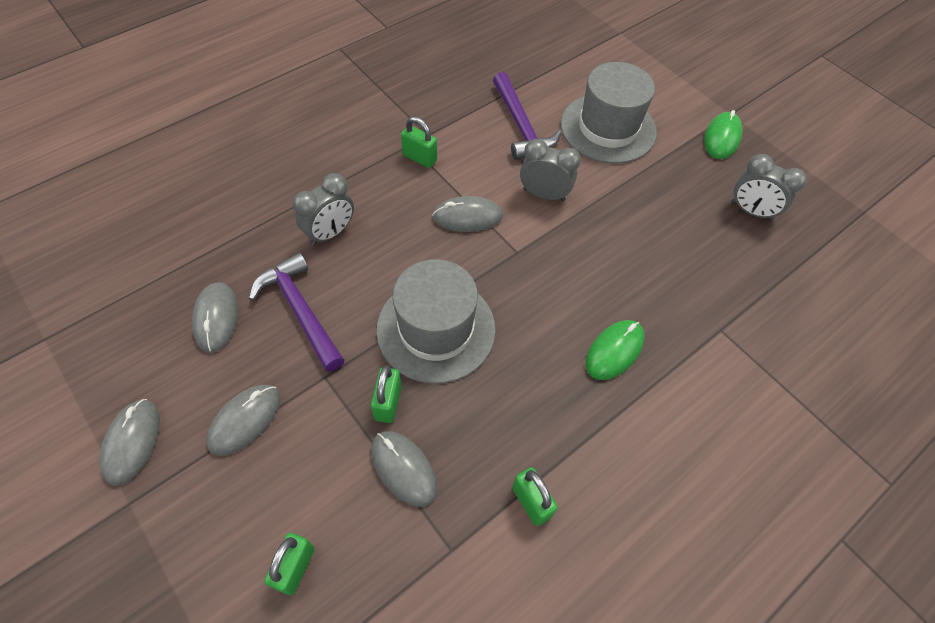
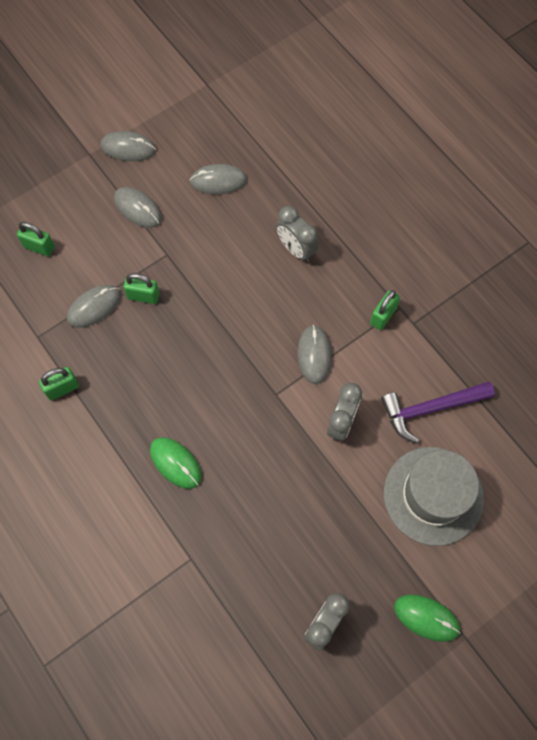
camera: 95 degrees right, 10 degrees up
(300, 310) = (223, 234): purple hammer -> none
(436, 329) = (202, 328): grey hat -> none

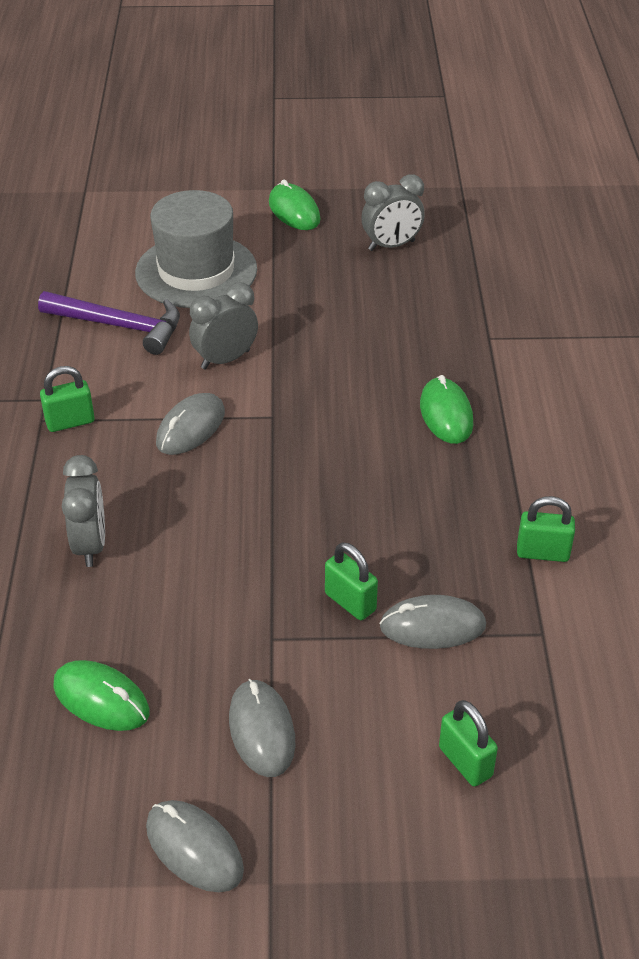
camera: 145 degrees left, 25 degrees down
(218, 181) = (101, 699): grey mouse -> green mouse

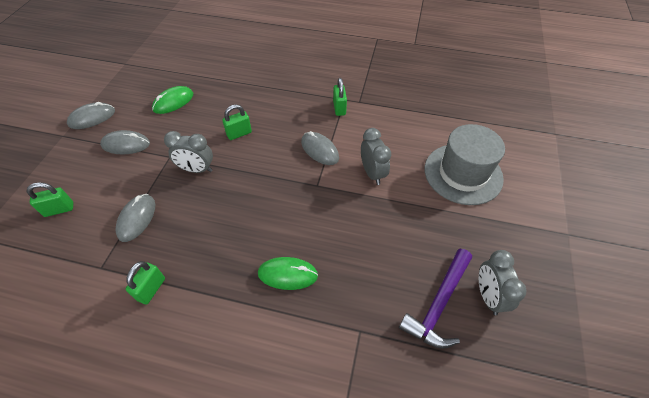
camera: 105 degrees right, 10 degrees up
(90, 545) = (256, 107): grey clock -> grey clock (197, 169)
(120, 326) = (412, 134): purple hammer -> purple hammer (438, 304)
(294, 211) = (536, 241): green mouse -> none
(350, 602) = (172, 189): green padlock -> green padlock (239, 133)

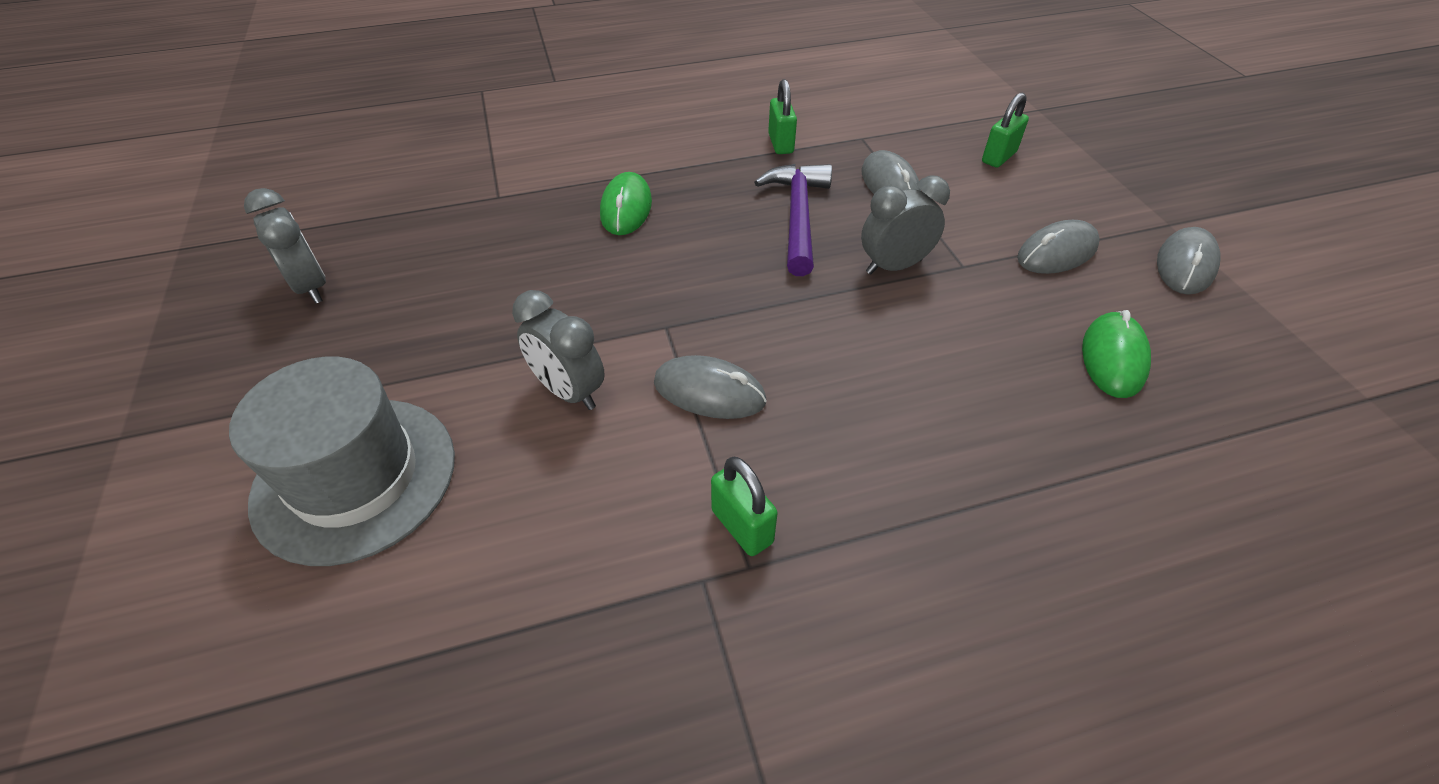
camera: 150 degrees right, 5 degrees down
(239, 133) = (900, 354): green padlock -> none
(288, 274) = (626, 208): green mouse -> green mouse turned 60 degrees counterclockwise
(438, 304) = (392, 252): purple hammer -> purple hammer (797, 216)

